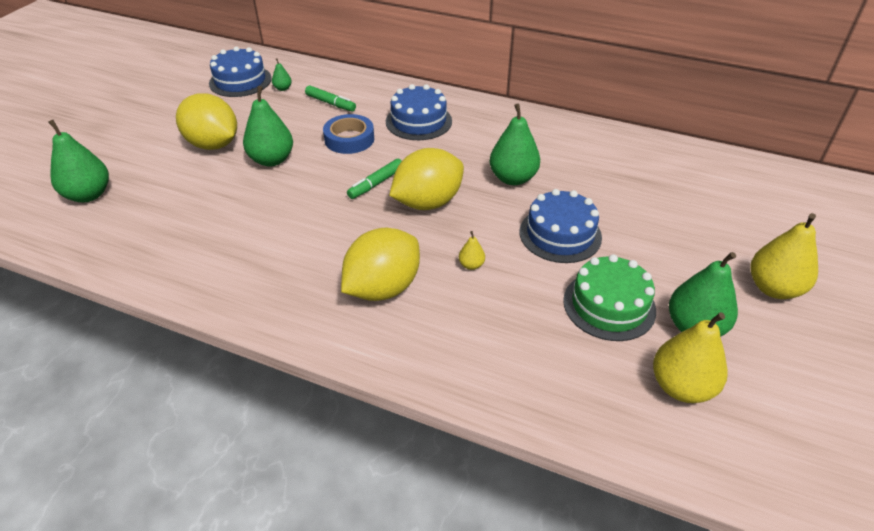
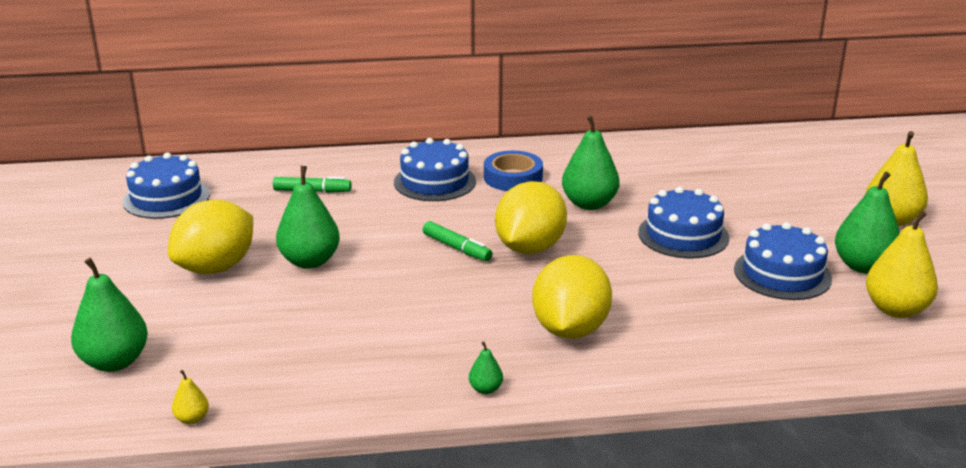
camera: 30 degrees left, 15 degrees down
(213, 144) = (216, 267): yellow lemon -> yellow lemon turned 60 degrees counterclockwise
(283, 88) = (233, 192): green pear -> green pear (485, 389)
(349, 139) = (377, 218): blue tape -> blue tape (513, 177)
(376, 184) = (457, 248): green marker -> green marker turned 60 degrees counterclockwise
(471, 265) = (631, 284): yellow pear -> yellow pear (192, 419)
(609, 305) = (782, 274): green cake -> blue cake

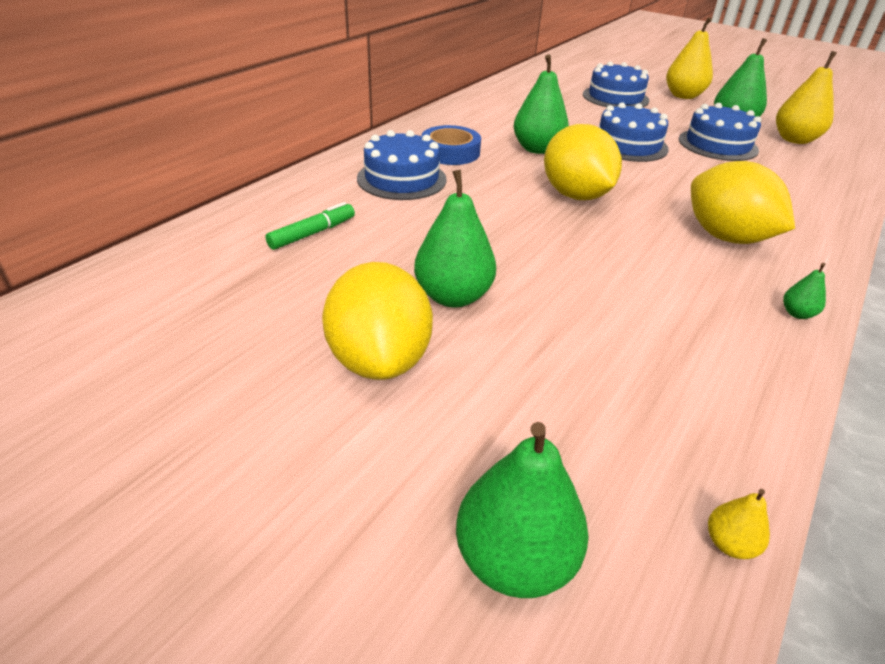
camera: 50 degrees left, 10 degrees up
(166, 198) = (152, 320): blue cake -> blue cake (615, 97)
(457, 248) = (533, 220): green marker -> none

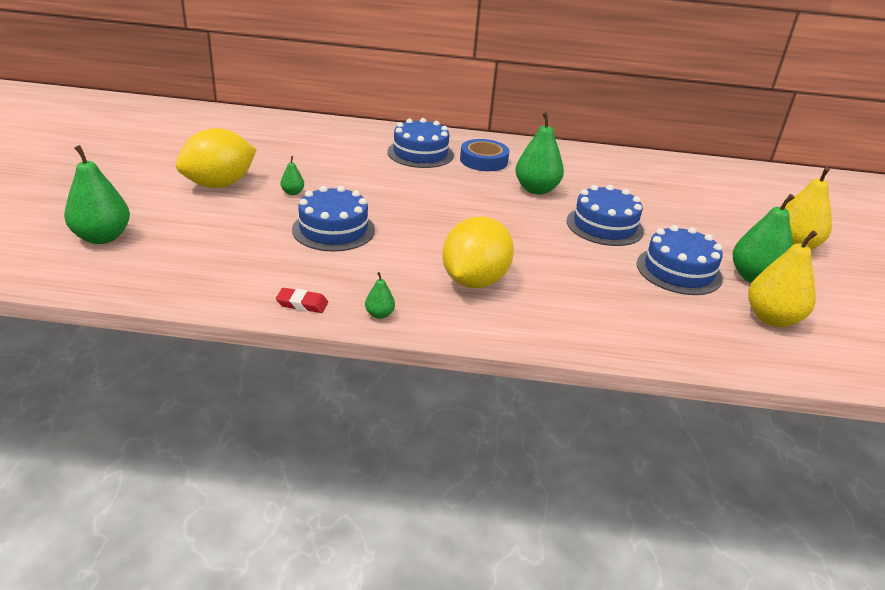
camera: 60 degrees right, 5 degrees down
(312, 233) = (323, 144): green marker -> none
(453, 296) = (292, 192): green pear -> green pear, size x0.46
(575, 195) = (471, 213): yellow lemon -> none
(615, 97) = (718, 210): blue cake -> blue cake (333, 230)
(729, 543) = (133, 290): yellow pear -> none
(773, 365) = (302, 304): none -> red eraser

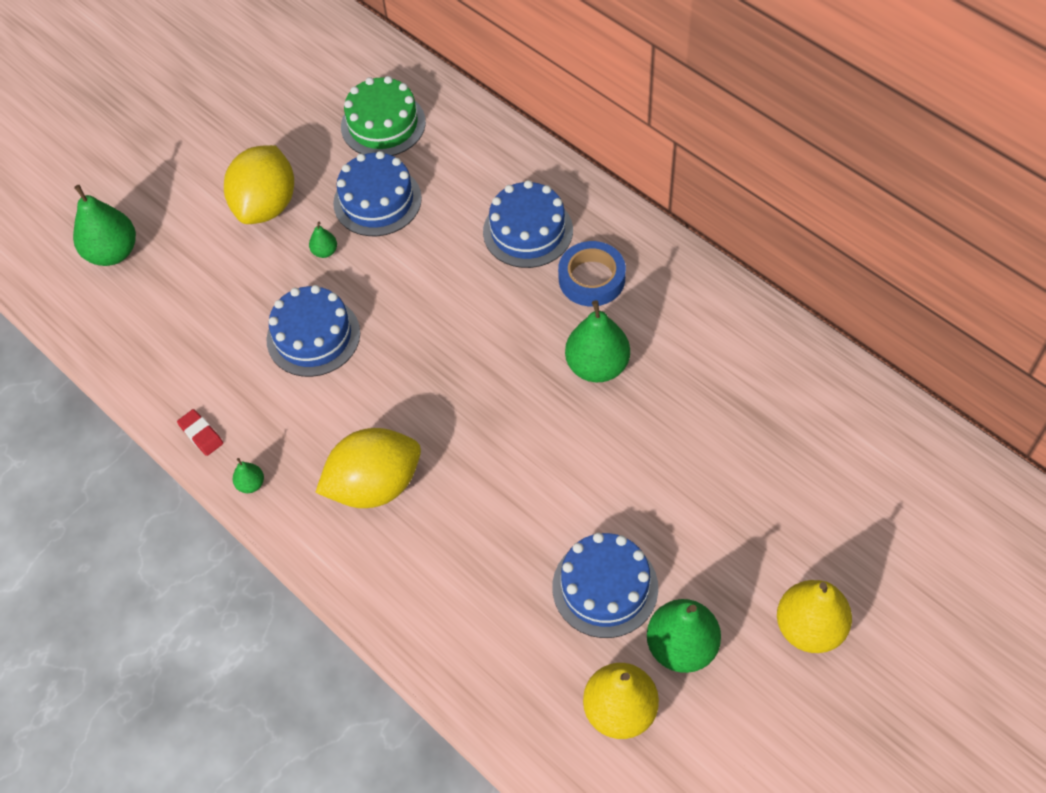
camera: 45 degrees right, 25 degrees up
(219, 184) = (266, 205): yellow lemon -> yellow lemon turned 75 degrees counterclockwise
(267, 136) = (383, 124): none -> green cake
(604, 226) = (606, 471): blue cake -> blue cake (377, 201)

